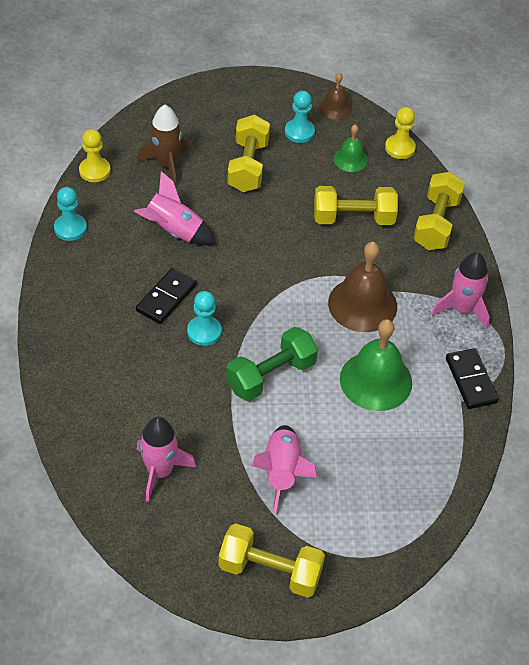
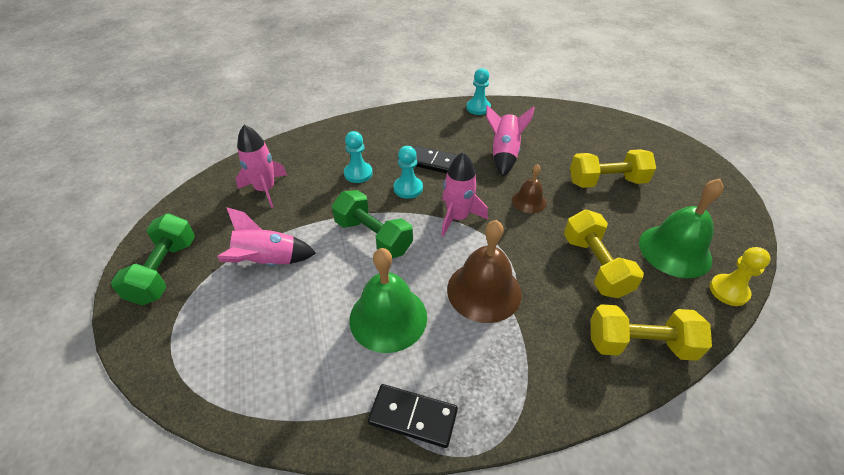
camera: 80 degrees right, 5 degrees down
(94, 171) = (539, 107): yellow pawn -> none
(166, 165) = (572, 138): brown rocket -> none
(270, 571) = (165, 271): yellow dumbbell -> green dumbbell
(299, 132) = (678, 207): turquoise pawn -> turquoise pawn (358, 173)
(335, 107) = (736, 227): brown bell -> brown bell (529, 201)
(350, 159) = (675, 250): green bell -> green bell, size x1.82
(462, 309) = (520, 392): pink rocket -> pink rocket (457, 217)
(470, 380) = (413, 416): black domino -> black domino turned 45 degrees clockwise

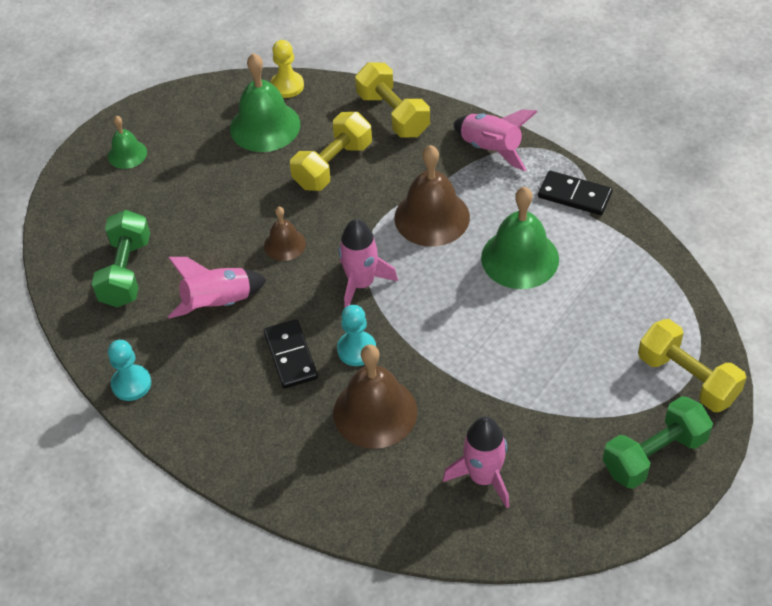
camera: 125 degrees left, 5 degrees up
(268, 262) = (560, 384): pink rocket -> pink rocket (491, 149)
(358, 173) = (375, 412): turquoise pawn -> brown bell
(373, 236) = (450, 329): green dumbbell -> green dumbbell (126, 272)
(413, 416) = (574, 195): black domino -> black domino turned 45 degrees counterclockwise
(606, 182) = (197, 202): yellow dumbbell -> yellow dumbbell (687, 378)
(683, 171) = (127, 154): none -> green bell

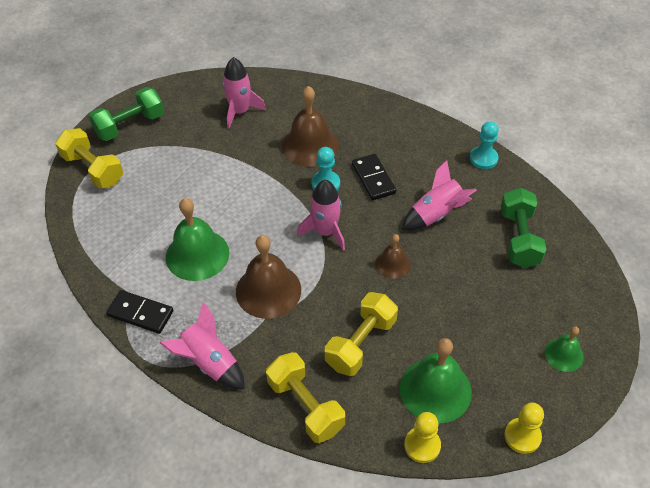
camera: 175 degrees right, 0 degrees up
(194, 92) = (522, 436): none -> yellow pawn

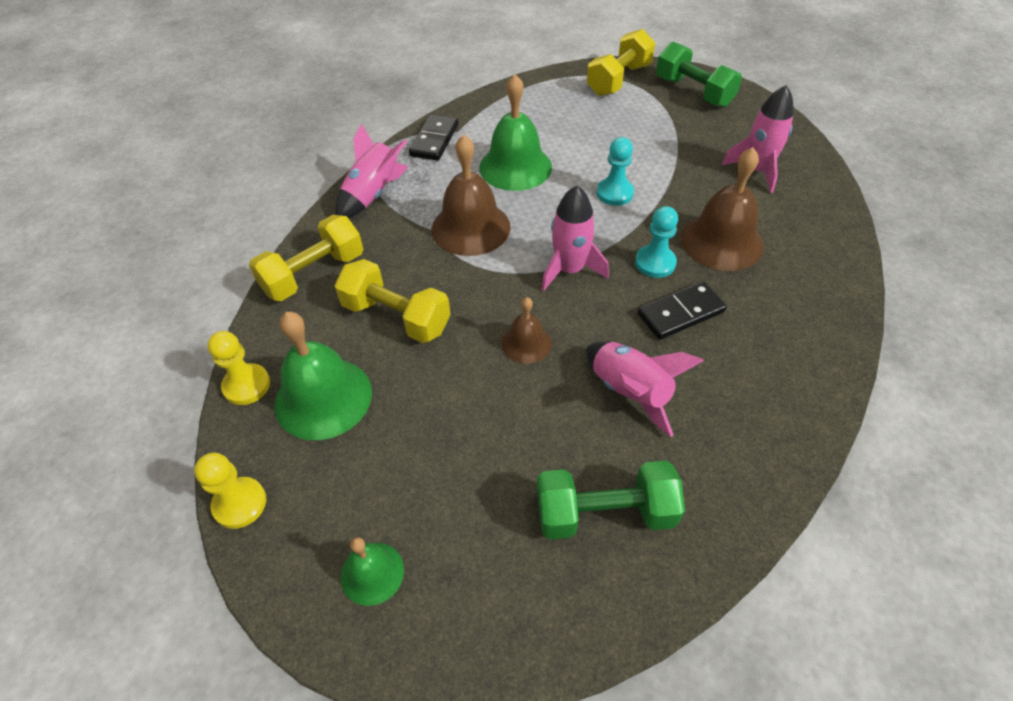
camera: 85 degrees right, 0 degrees up
(483, 158) = (777, 460): turquoise pawn -> turquoise pawn (614, 193)

